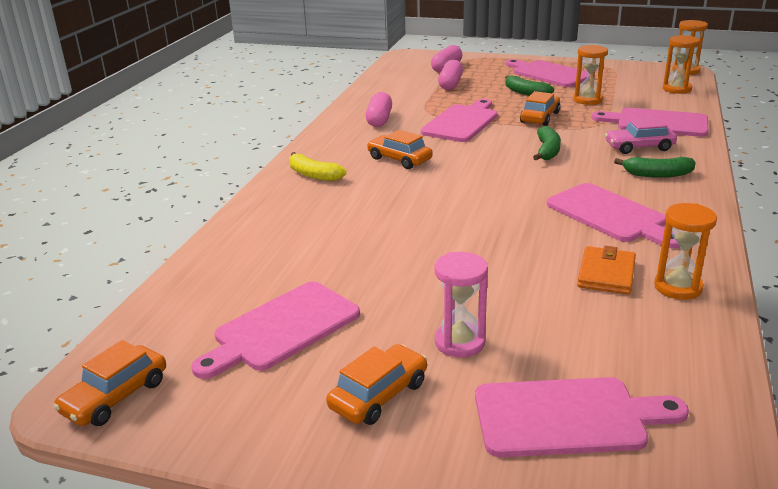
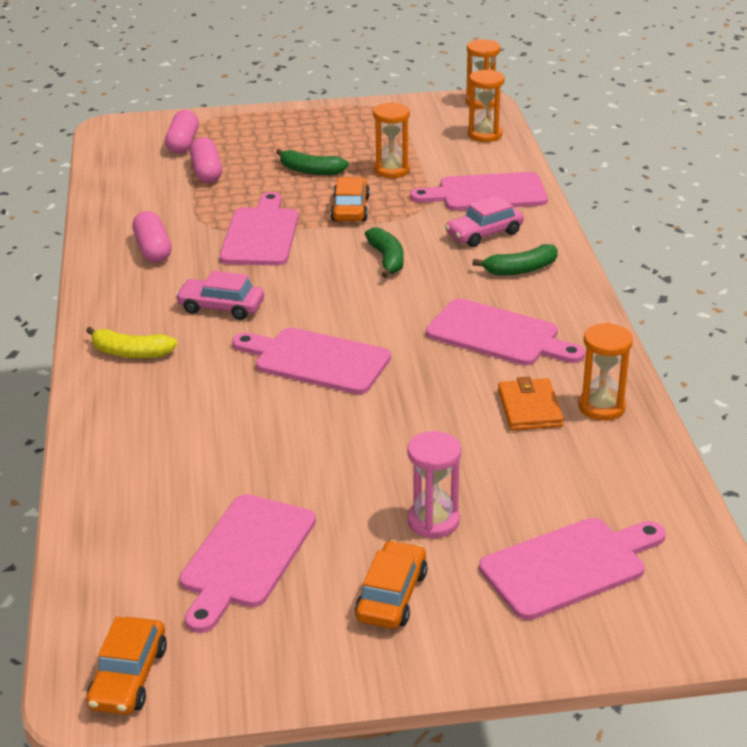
camera: 25 degrees left, 5 degrees up
(399, 159) = (221, 307): orange car -> pink car
(549, 74) = (322, 133): pink cutting board -> pink cutting board (316, 360)

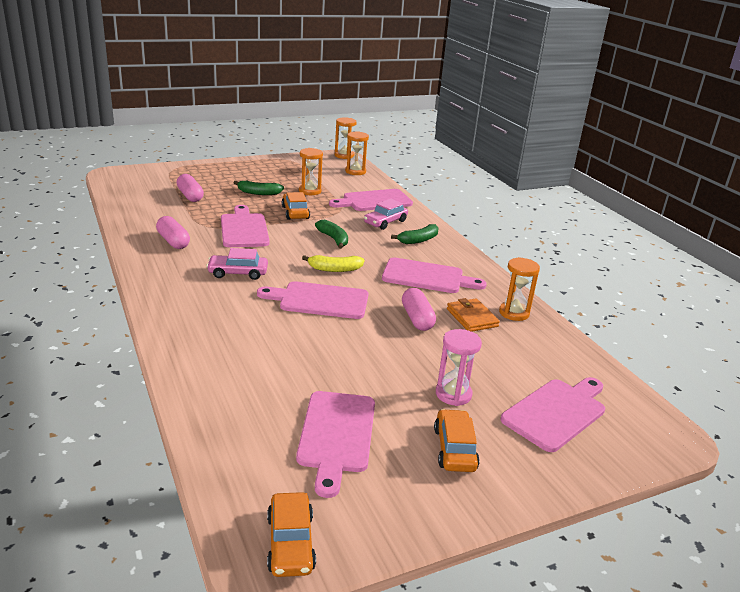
camera: 20 degrees left, 5 degrees down
(131, 353) = (186, 306): yellow banana -> yellow banana (334, 269)
(183, 143) = (166, 181): pink capsule -> pink capsule (417, 319)

